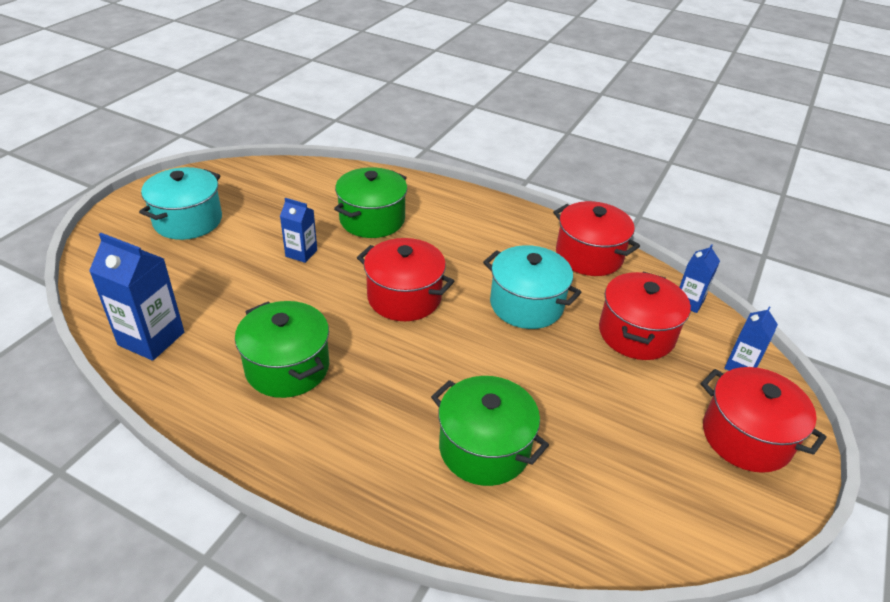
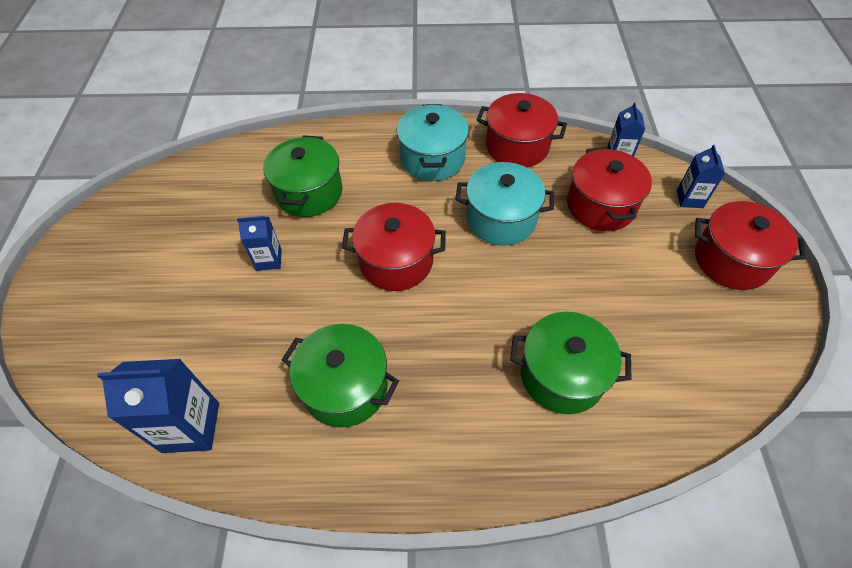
camera: 25 degrees left, 15 degrees up
(188, 221) = (125, 276): turquoise pot -> turquoise pot (432, 159)

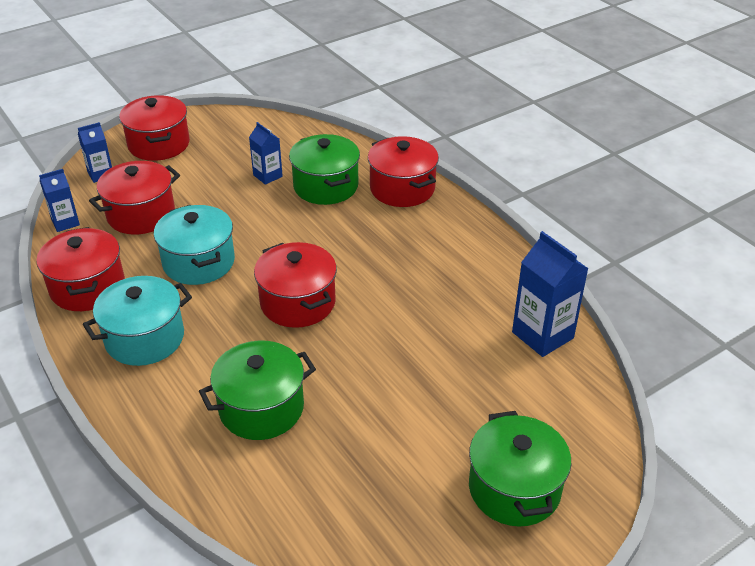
camera: 125 degrees left, 15 degrees down
(269, 260) = (367, 386): blue carton -> blue carton (267, 176)
(345, 387) = (432, 274): green pot -> green pot (514, 488)
(509, 455) = (402, 188): none -> red pot

